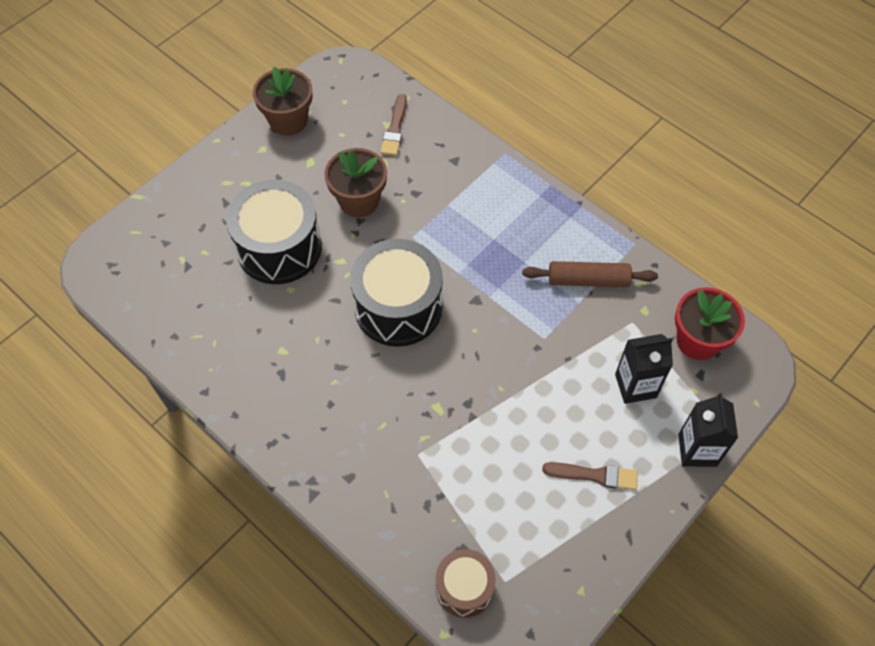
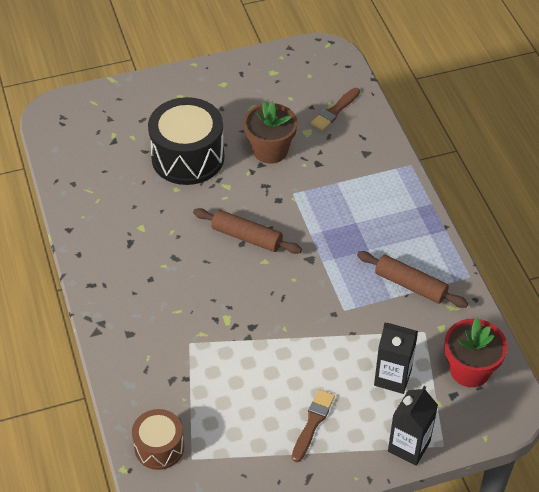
camera: 30 degrees right, 10 degrees down
(288, 120) = (256, 72): brown flower pot -> none
(398, 307) = (247, 237): black drum -> brown rolling pin
(594, 475) = (313, 423): brown brush -> brown brush turned 105 degrees counterclockwise

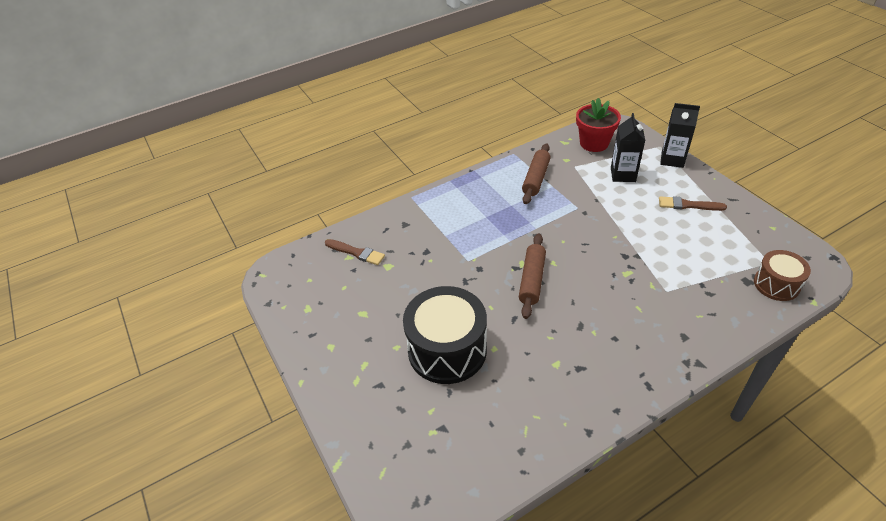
camera: 100 degrees left, 5 degrees down
(270, 150) = (419, 287): brown flower pot -> none

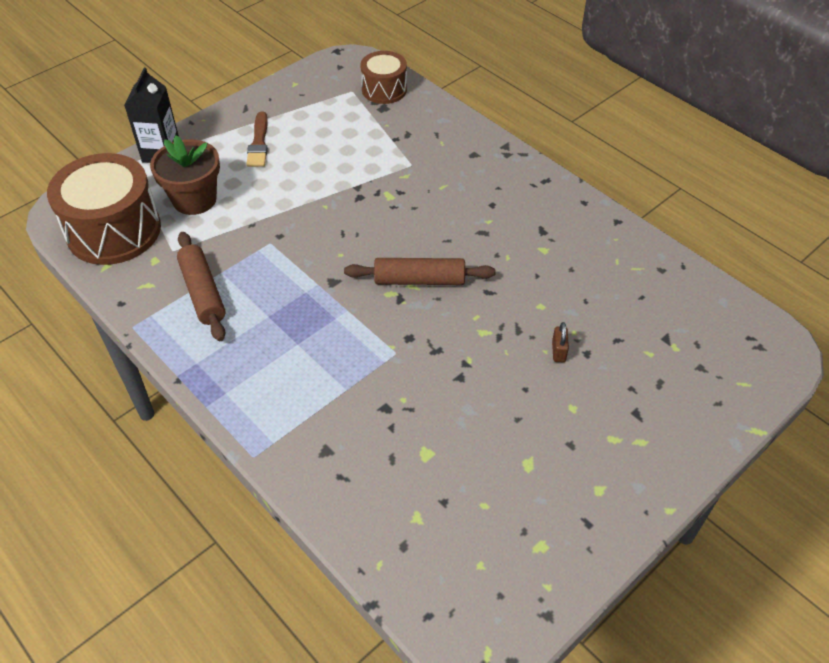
camera: 105 degrees left, 5 degrees up
(356, 252) = (404, 508): brown brush -> none
(447, 350) = (558, 351): black drum -> brown padlock
(536, 179) = (203, 292): brown rolling pin -> brown rolling pin turned 60 degrees clockwise
(594, 143) = (114, 230): red flower pot -> brown drum
(623, 174) = (194, 199): black carton -> brown flower pot

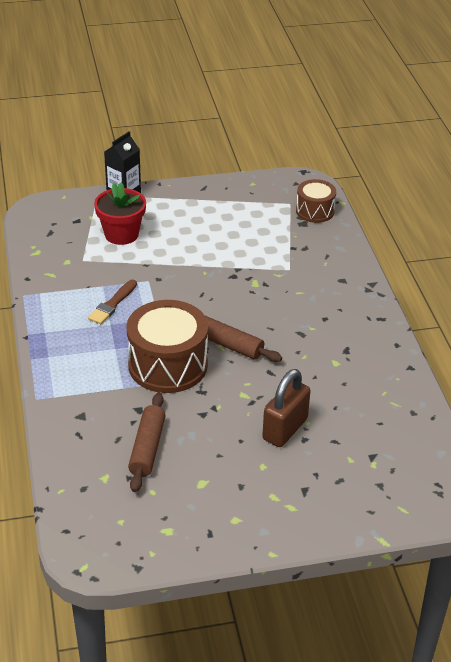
camera: 30 degrees right, 10 degrees down
(114, 230) = (56, 233): brown drum -> brown drum (168, 365)
(194, 199) = (121, 234): brown flower pot -> red flower pot
(203, 292) = (81, 293): brown rolling pin -> brown rolling pin (147, 448)
(259, 143) = (194, 214): brown brush -> brown brush (112, 304)
(558, 351) = (285, 429): brown padlock -> brown padlock, size x2.34

